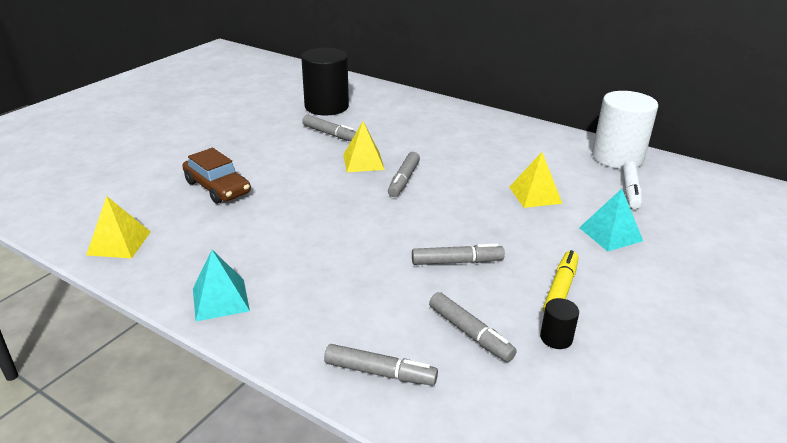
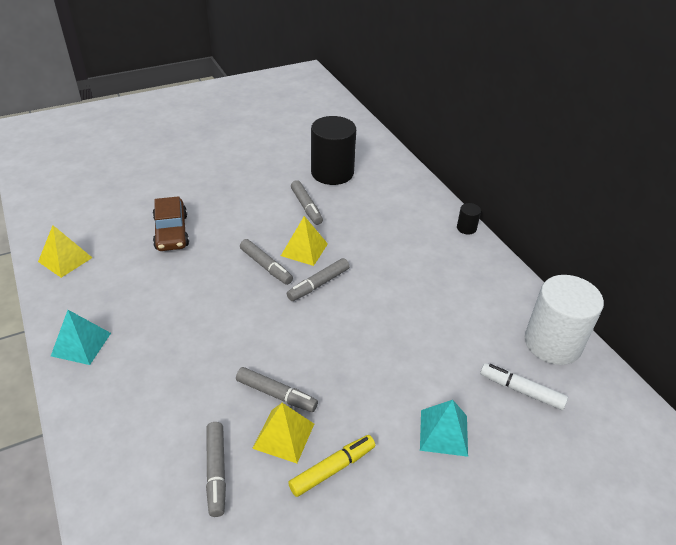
camera: 30 degrees right, 10 degrees up
(380, 372) = (120, 470): grey marker -> grey marker (266, 266)
(535, 195) = (418, 353): yellow pyramid -> yellow pyramid (284, 435)
(556, 338) = (277, 516): black cylinder -> black cylinder (466, 228)
(630, 190) = (521, 390): white marker -> white marker turned 75 degrees clockwise

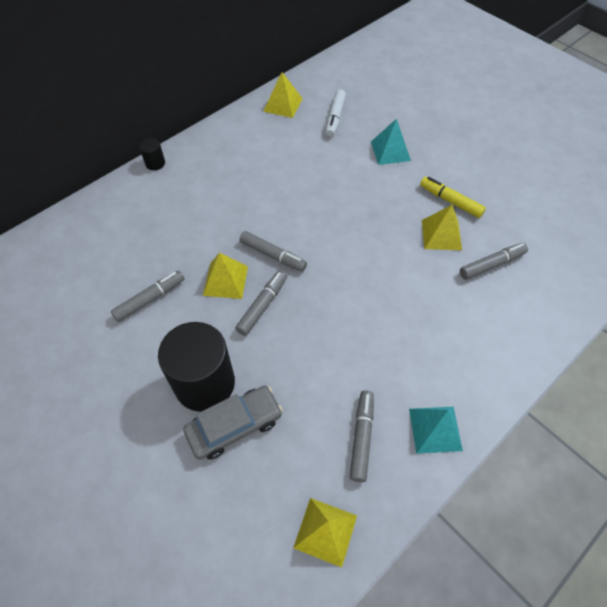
camera: 105 degrees left, 15 degrees up
(171, 232) = (234, 426): brown car -> grey car
(276, 394) = (408, 250): grey marker -> grey marker (361, 437)
(332, 173) = (73, 292): black cylinder -> black cylinder (204, 383)
(552, 343) = (283, 104): white cylinder -> yellow pyramid

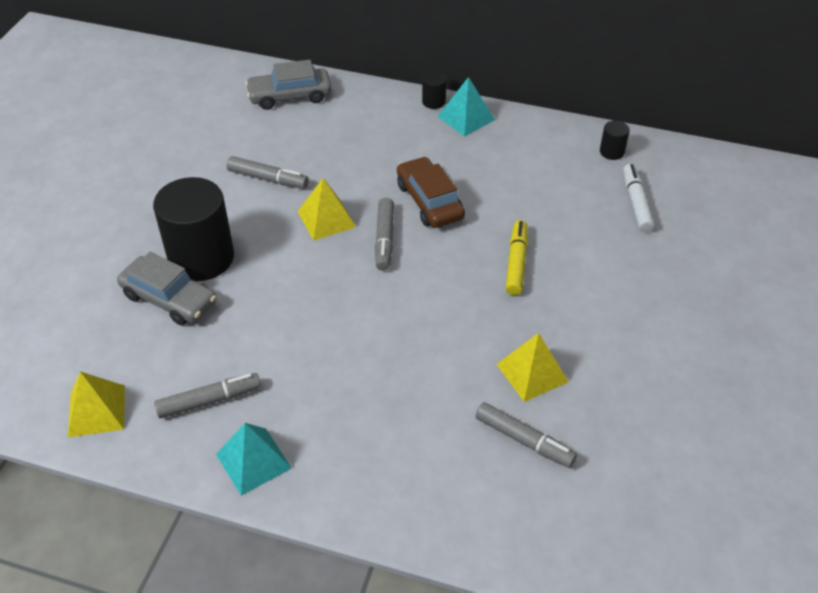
camera: 60 degrees right, 10 degrees down
(64, 243) = (290, 96): none -> grey car
(255, 213) = (429, 201): none -> brown car
(262, 306) = (315, 259): grey marker -> none
(283, 104) = (612, 152): yellow pyramid -> black cylinder
(335, 117) = (636, 203): white marker -> white marker turned 105 degrees clockwise
(390, 151) = (628, 274): turquoise pyramid -> turquoise pyramid (466, 118)
(450, 201) = (596, 363): yellow marker -> yellow marker (516, 263)

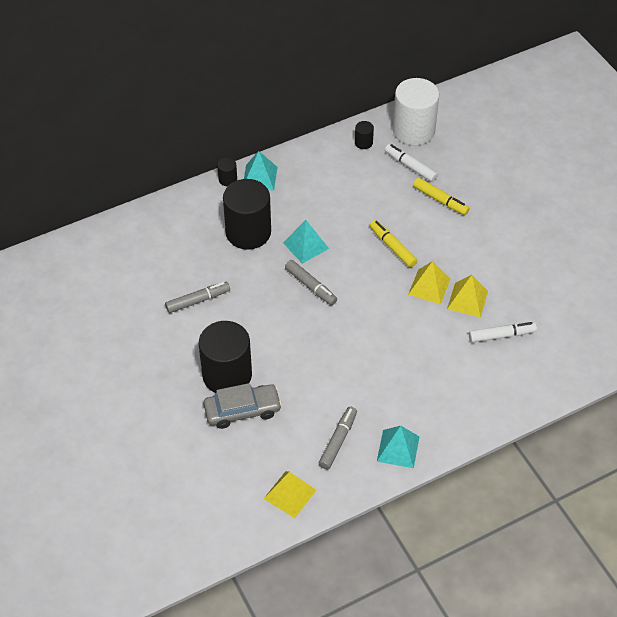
camera: 45 degrees left, 5 degrees up
(290, 96) = (135, 238): grey car -> none
(326, 219) = (264, 299): yellow pyramid -> yellow pyramid (429, 286)
(391, 155) = (248, 232): none -> black cylinder
(429, 201) = (306, 245): brown car -> turquoise pyramid
(524, 440) = (501, 335): grey marker -> white marker
(629, 255) = (440, 200): none -> yellow marker
(683, 173) = (413, 130): none -> white cylinder

